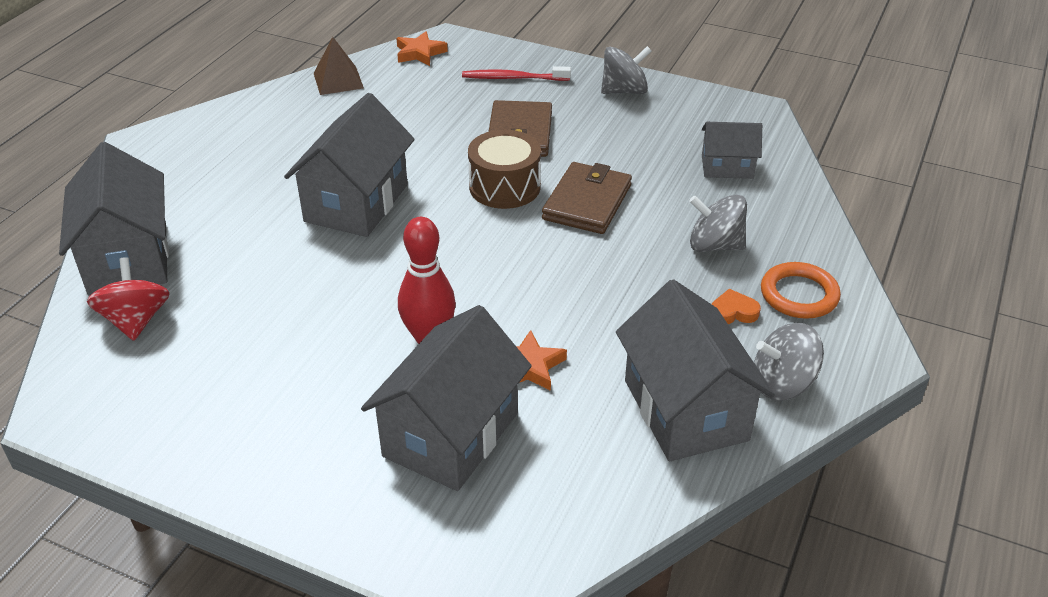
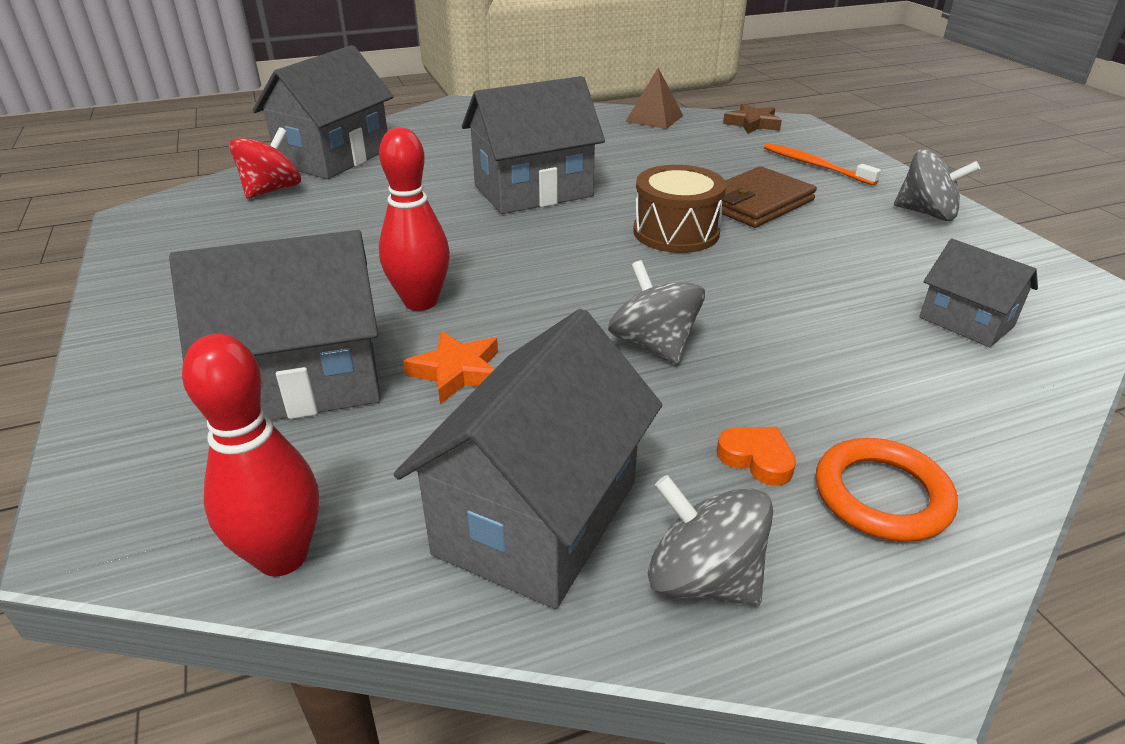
camera: 45 degrees right, 5 degrees down
(419, 53) = (752, 124): orange star -> brown star
(513, 78) = (815, 165): red toothbrush -> orange toothbrush
(587, 202) = (740, 278): brown wallet -> none
(607, 517) = (282, 556): none -> red bowling pin
(715, 245) = (835, 383): grey spinning top -> grey spinning top (653, 345)

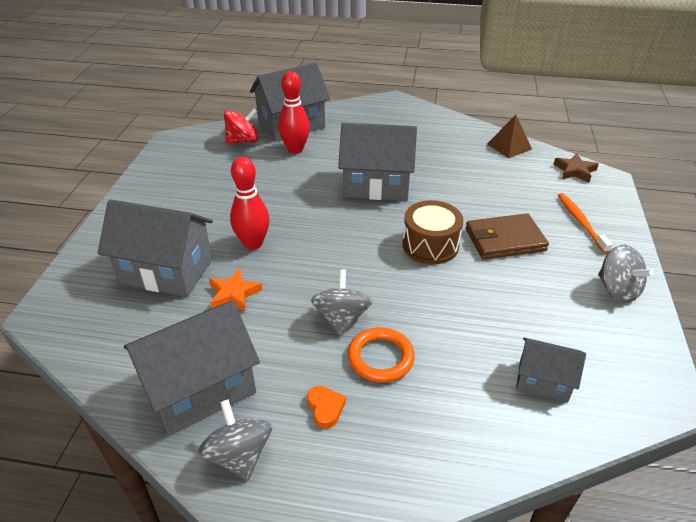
camera: 30 degrees right, 5 degrees up
(282, 556) = (94, 357): red bowling pin -> red bowling pin (295, 149)
(881, 495) = (366, 459): orange ring -> orange ring (380, 357)
(966, 322) = (543, 381): grey house -> grey house turned 60 degrees counterclockwise

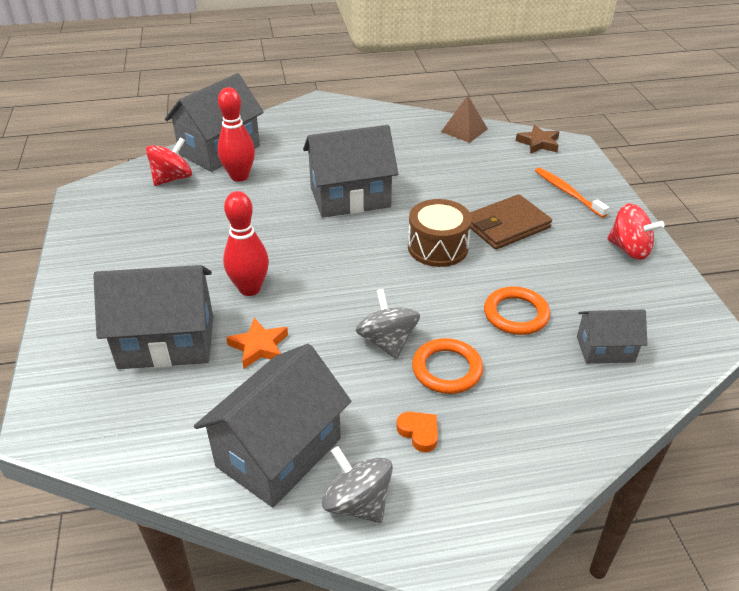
camera: 20 degrees left, 0 degrees up
(471, 324) = (516, 314): none -> orange ring
(617, 290) = (629, 249): grey spinning top -> red spinning top

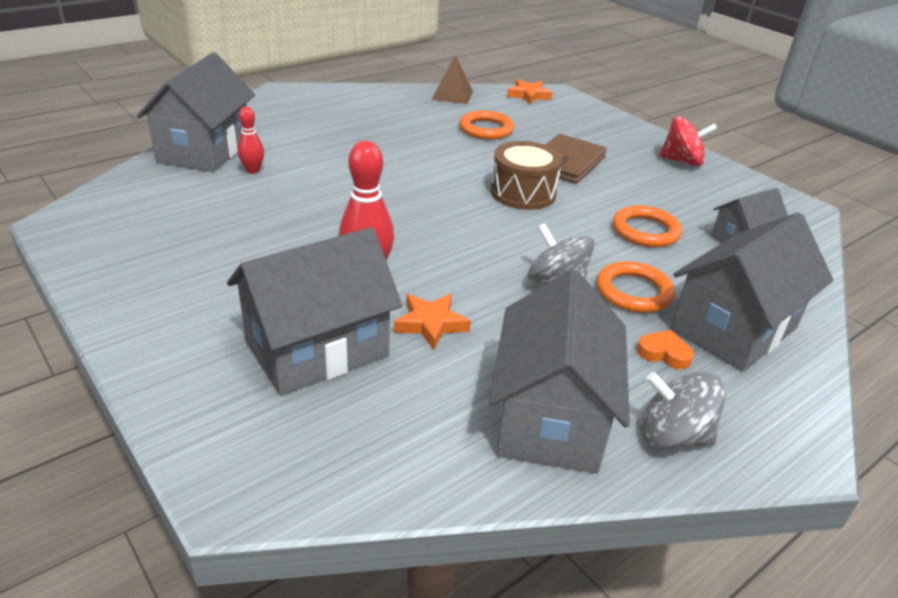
camera: 30 degrees left, 5 degrees down
(172, 178) = (169, 187): red spinning top -> none
(239, 176) = (253, 171): red bowling pin -> red bowling pin, size x0.58
(350, 197) = (395, 168): grey house -> grey house (734, 329)
(463, 173) = (486, 129): none -> orange ring
(538, 143) = (528, 95): brown star -> orange star
(567, 192) = (591, 128): orange toothbrush -> none

